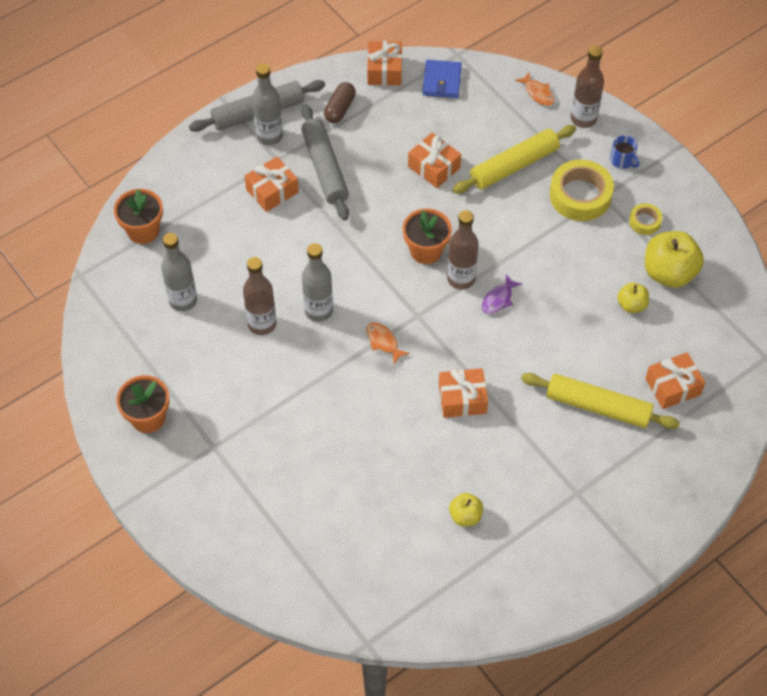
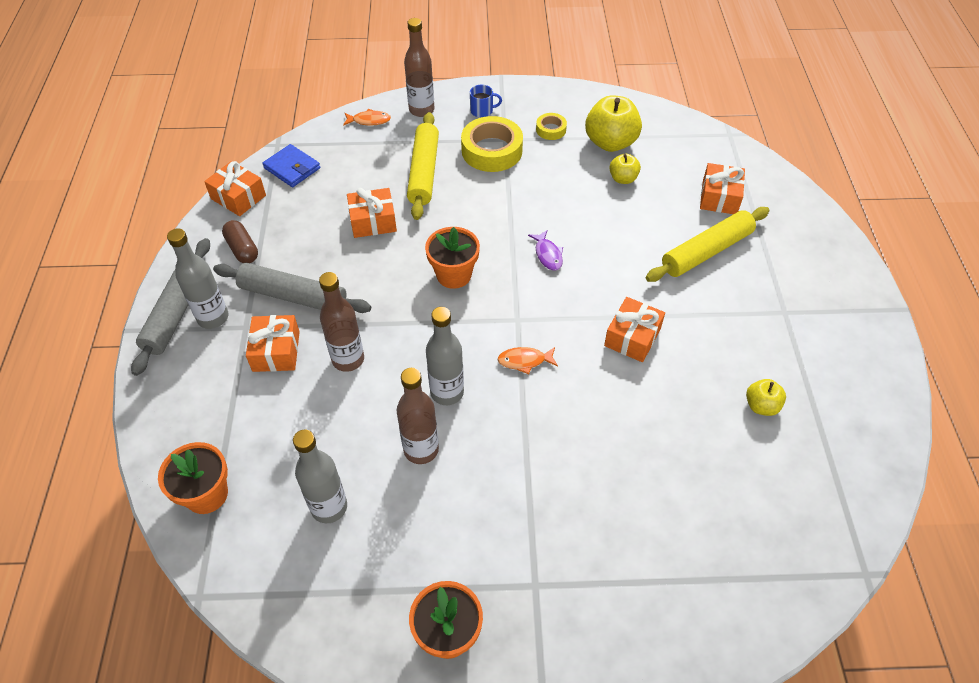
camera: 55 degrees left, 5 degrees down
(461, 279) = (505, 268): brown bottle -> brown bottle (348, 359)

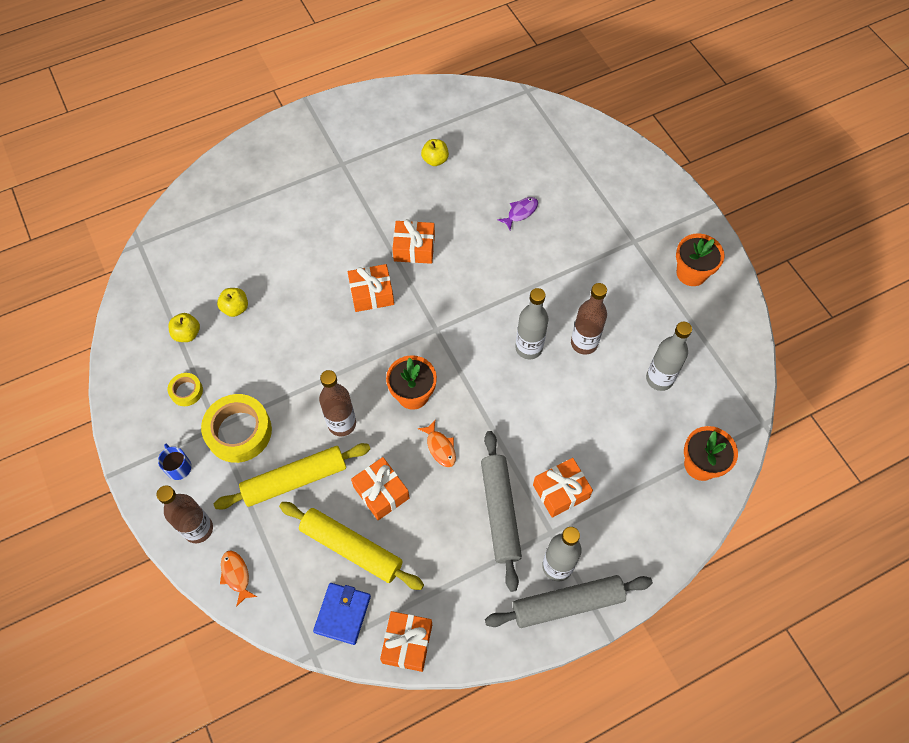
camera: 115 degrees left, 10 degrees up
(242, 249) = (471, 592): brown capsule -> none
(348, 359) = (538, 432): brown bottle -> brown bottle (342, 424)
(525, 361) = (473, 309): orange fish -> orange fish (440, 447)
(548, 255) = (356, 333): purple fish -> purple fish (520, 212)
(610, 142) = (187, 334): yellow apple -> yellow apple, size x0.54
(706, 251) = (301, 225): yellow rolling pin -> yellow rolling pin (351, 548)
(719, 197) = (231, 231): orange gift -> orange gift (371, 294)

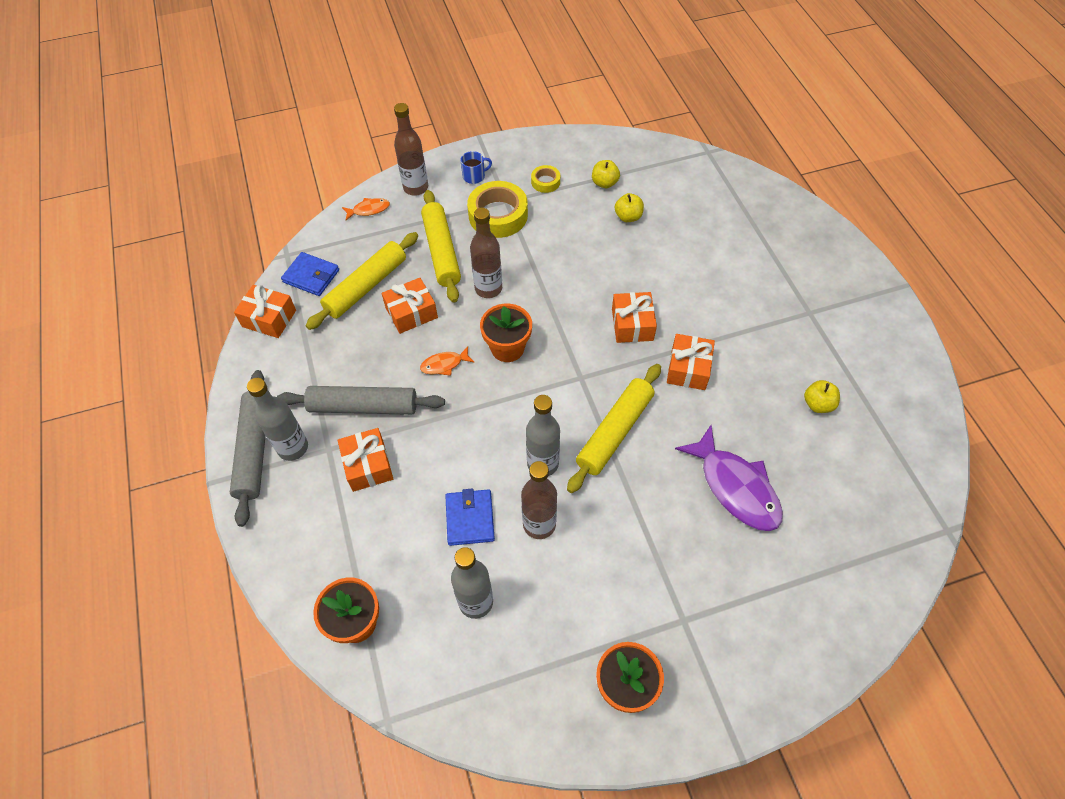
camera: 100 degrees right, 5 degrees down
(487, 297) = (615, 432): none -> yellow rolling pin
(520, 212) = (735, 487): purple fish -> purple fish, size x2.10
(591, 396) = (470, 518): none -> blue wallet

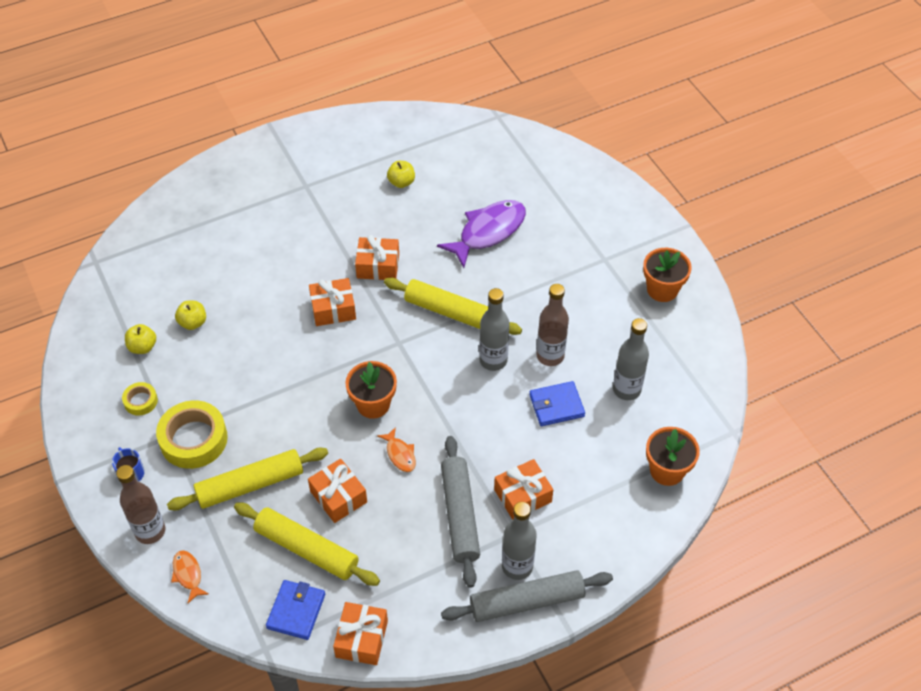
camera: 100 degrees left, 5 degrees down
(488, 288) = (299, 432): brown bottle -> none

